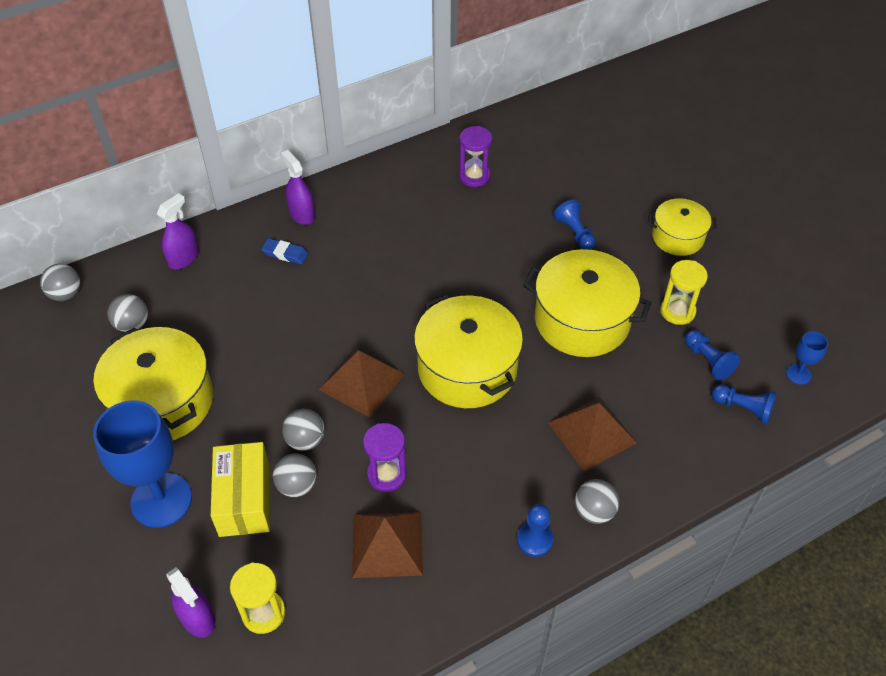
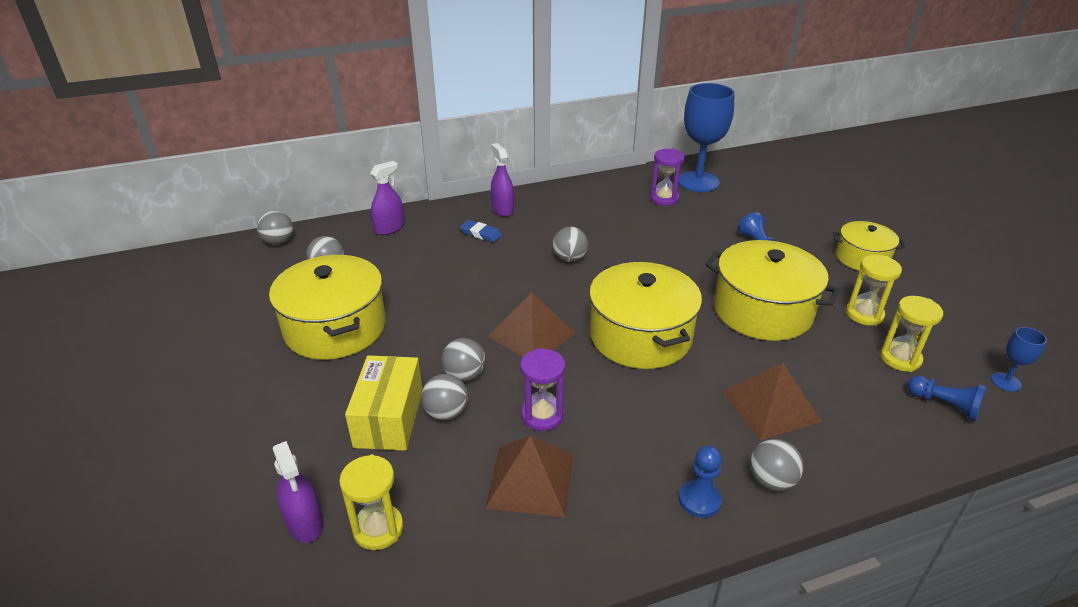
camera: 10 degrees right, 15 degrees down
(161, 500) = (306, 408): blue goblet -> blue goblet (698, 182)
(385, 277) = (570, 259): none -> grey ball
(708, 361) = (900, 358): blue pawn -> yellow hourglass

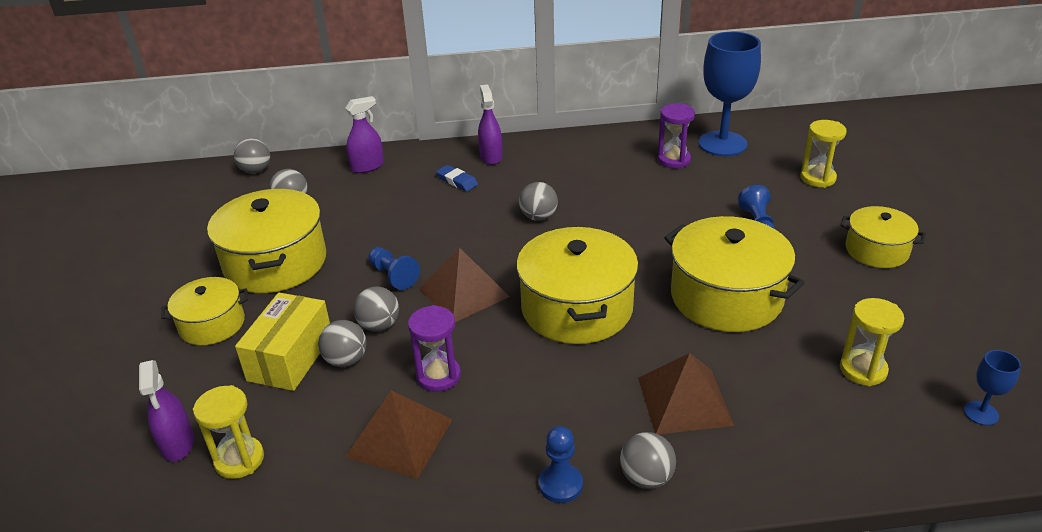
camera: 15 degrees right, 0 degrees up
(293, 396) = (212, 324): none -> yellow pot
(864, 314) = (845, 315): yellow hourglass -> yellow hourglass (818, 178)
(944, 405) = (889, 428): blue pawn -> blue pawn (393, 276)

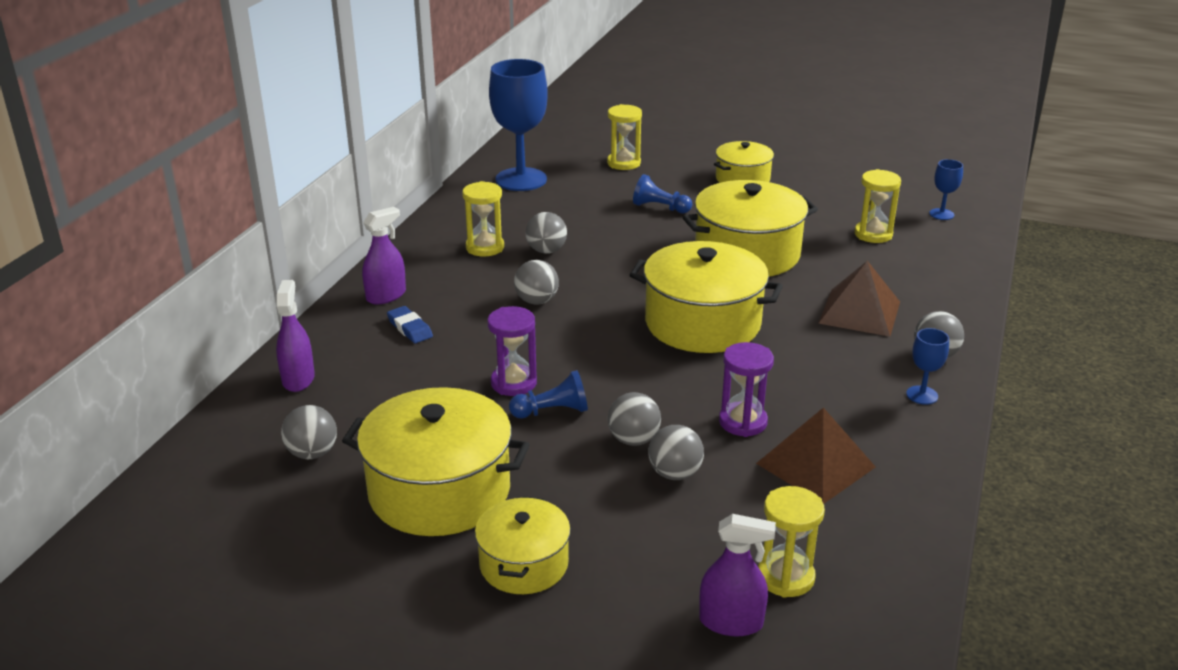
camera: 65 degrees left, 5 degrees down
(256, 170) = (187, 469): grey ball -> grey ball (546, 251)
(290, 357) = (640, 511): yellow box -> none
(457, 181) = (410, 328): blue eraser -> blue eraser turned 75 degrees clockwise
(464, 292) = (623, 375): brown pyramid -> none
(491, 157) = (386, 296): purple spray bottle -> purple spray bottle turned 120 degrees clockwise
(560, 484) = (922, 395): blue pawn -> blue goblet
(595, 168) = (485, 247): none -> yellow hourglass
(674, 160) = (519, 208): purple hourglass -> purple hourglass (513, 383)

